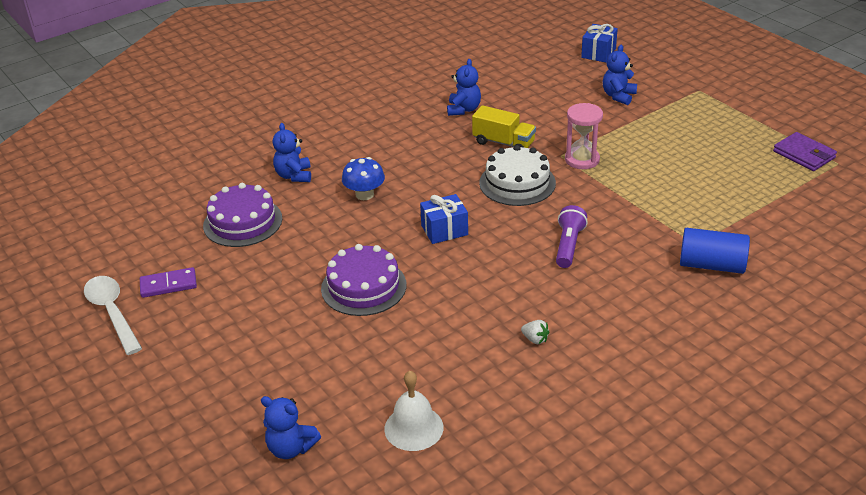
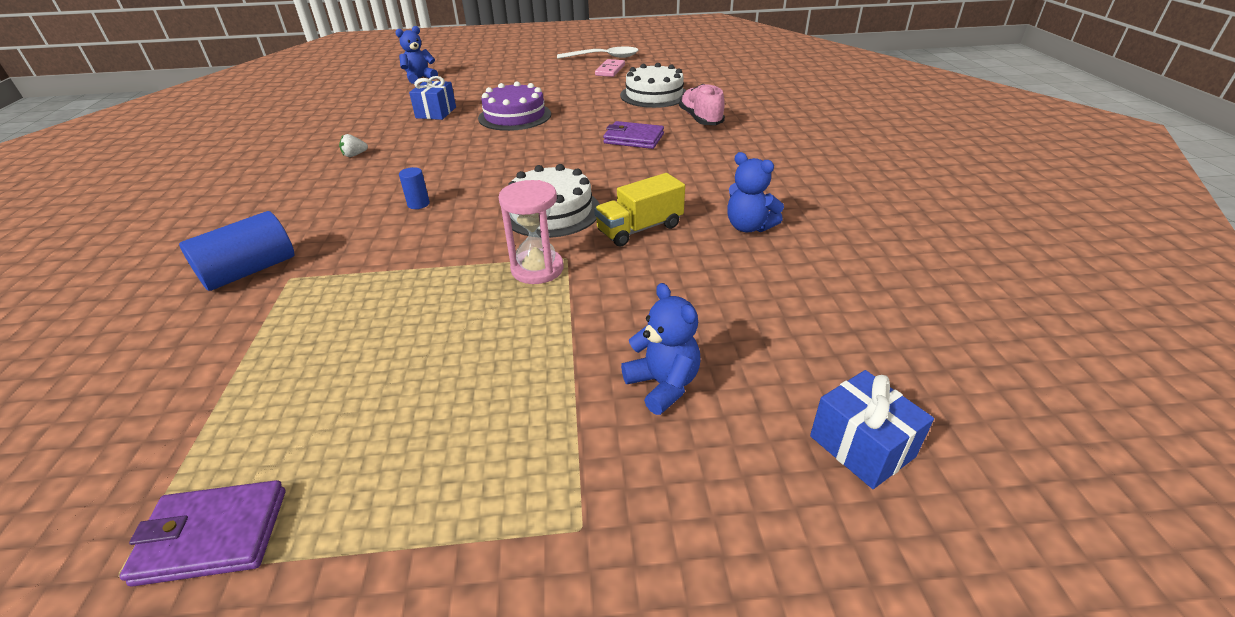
camera: 120 degrees right, 0 degrees up
(168, 285) = (610, 70): purple domino -> pink domino
(243, 222) = (654, 95): purple cake -> white cake
(294, 176) = (700, 119): blue teddy bear -> pink shoe
(364, 194) = (633, 138): blue mushroom -> purple wallet
(413, 428) = (370, 105): white bell -> none
(444, 230) = (533, 157): blue gift -> blue gift (436, 112)
(568, 245) = (418, 204): purple flashlight -> blue cylinder

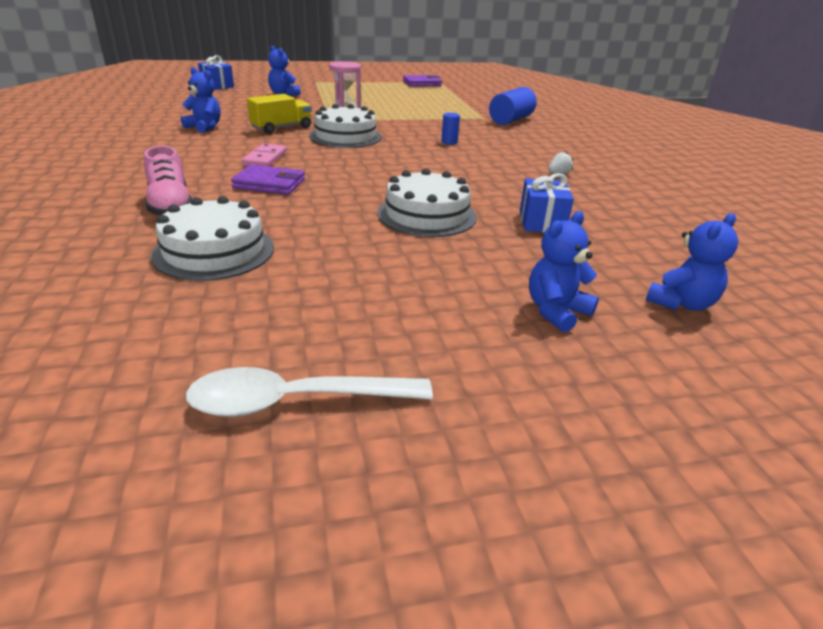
camera: 170 degrees right, 5 degrees down
(485, 76) = (556, 311): none -> blue teddy bear
(515, 116) = (426, 215): purple cake -> white cake
(610, 70) = (283, 331): pink domino -> pink domino (265, 158)

